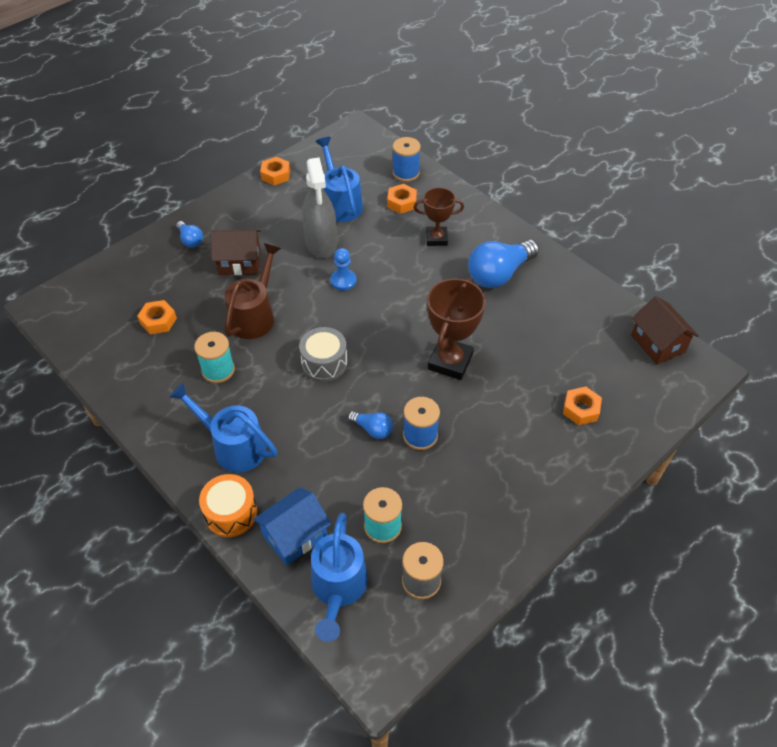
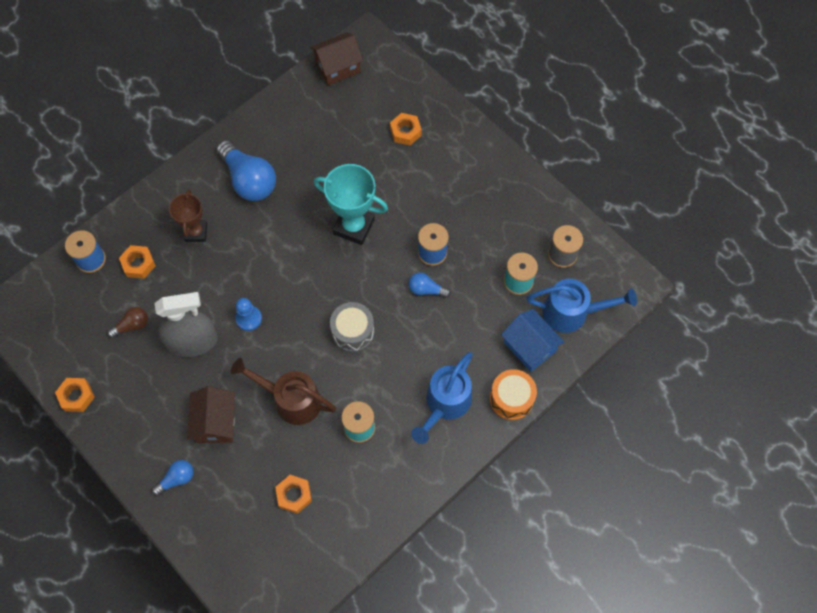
camera: 90 degrees left, 15 degrees up
(340, 203) = (132, 325): blue watering can -> brown light bulb
(372, 429) = (426, 290): blue light bulb -> blue light bulb turned 105 degrees counterclockwise
(450, 362) = (354, 226): brown trophy -> turquoise trophy

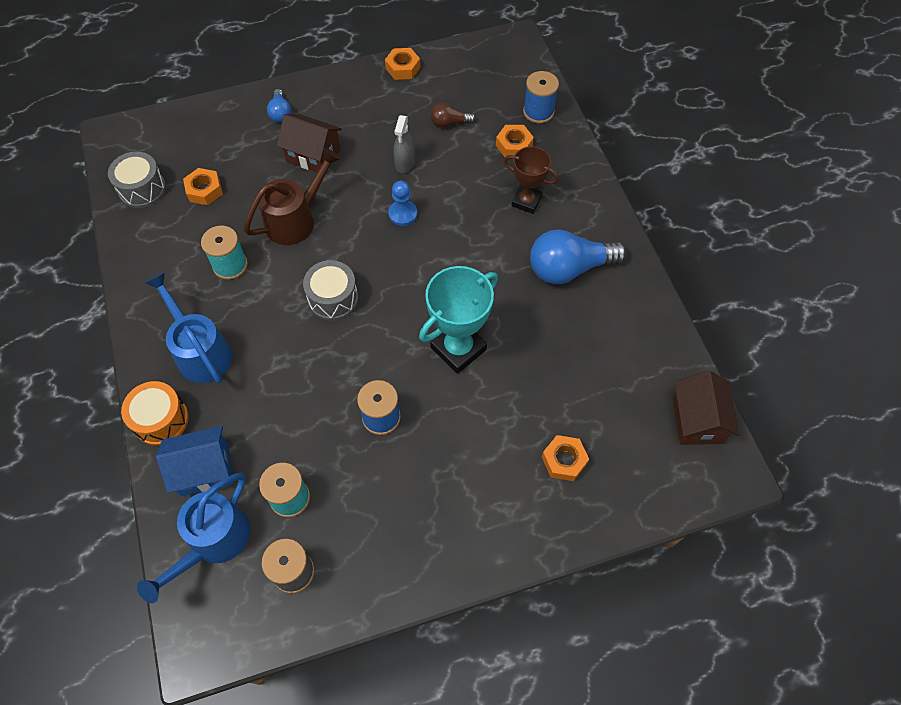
camera: 115 degrees right, 5 degrees down
(132, 325) = (449, 123): brown light bulb -> brown light bulb turned 90 degrees clockwise
(193, 342) = (405, 163): grey spray bottle -> grey spray bottle, size x0.55
(317, 552) = (142, 189): none -> grey drum
(426, 290) = (338, 390): blue light bulb -> none

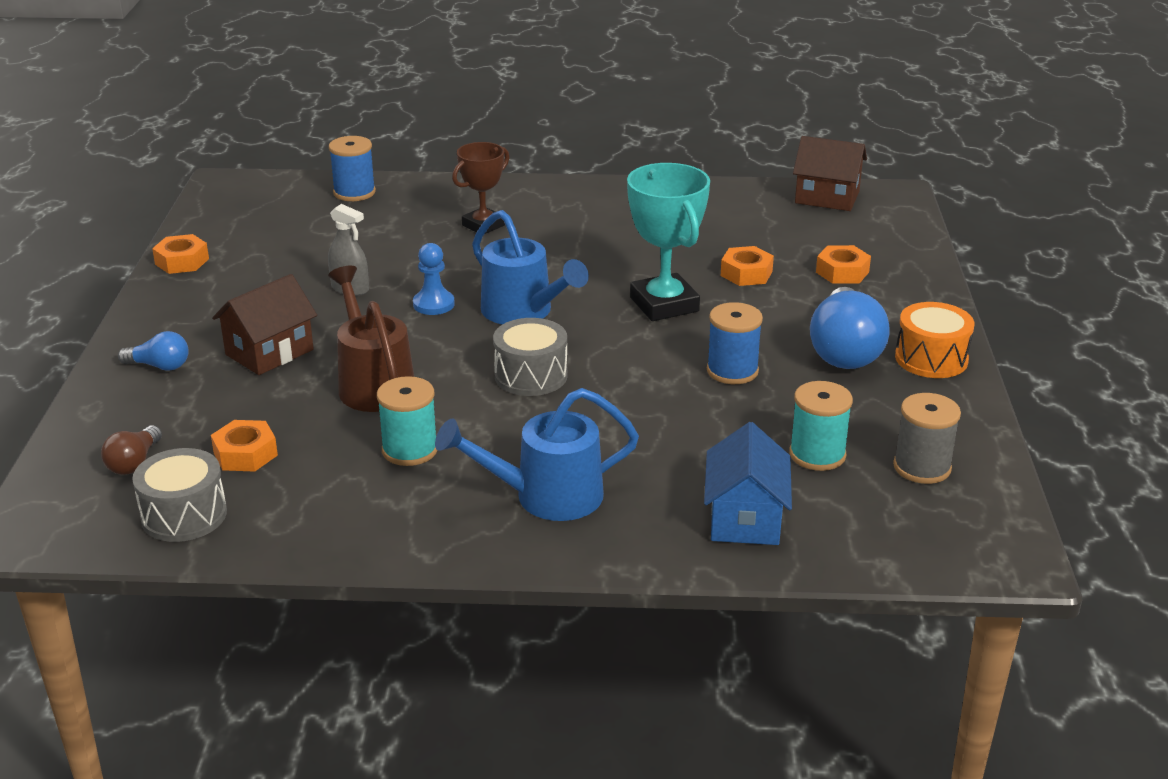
camera: 70 degrees left, 30 degrees down
(161, 420) = (644, 548): orange drum -> orange drum (931, 358)
(213, 543) = (860, 526): blue watering can -> blue watering can (524, 312)
(449, 123) = (314, 248): brown light bulb -> brown light bulb (134, 463)
(514, 145) = (392, 216): orange nut -> orange nut (746, 273)
(569, 268) = (598, 220): blue light bulb -> blue light bulb (844, 350)

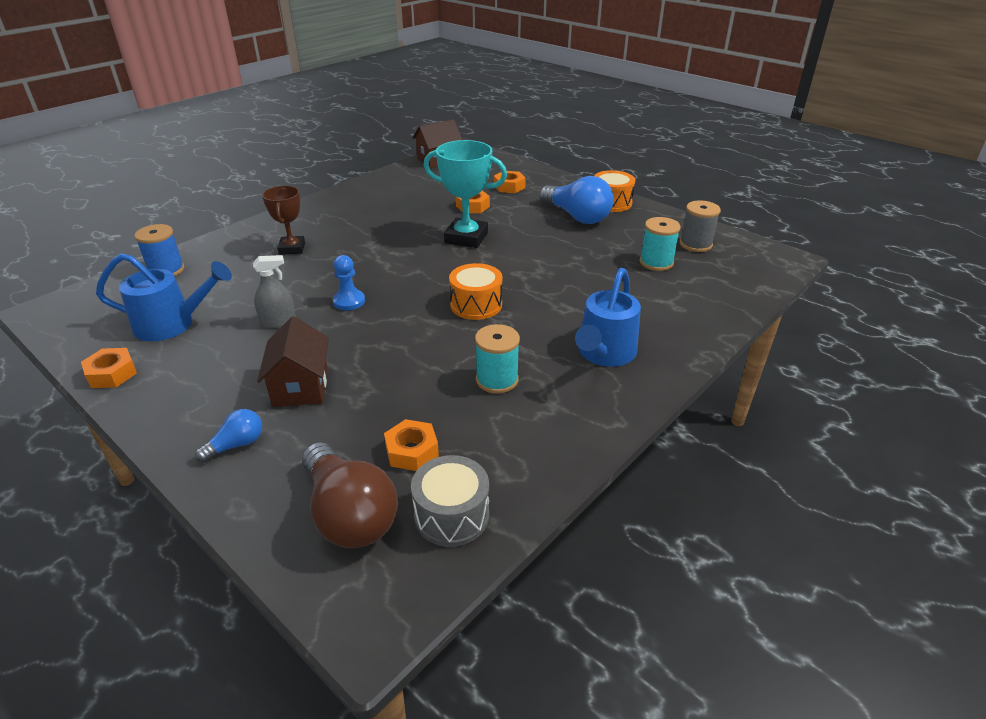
camera: 50 degrees left, 5 degrees up
(134, 463) = (349, 514): brown light bulb -> brown light bulb, size x1.99
(373, 383) = (402, 361): brown watering can -> none
(524, 312) = (407, 278): blue watering can -> blue watering can (173, 324)
(531, 376) = (476, 305): grey drum -> orange drum
(732, 371) = (555, 249): blue spool -> none
(745, 518) = (690, 305): blue house -> none

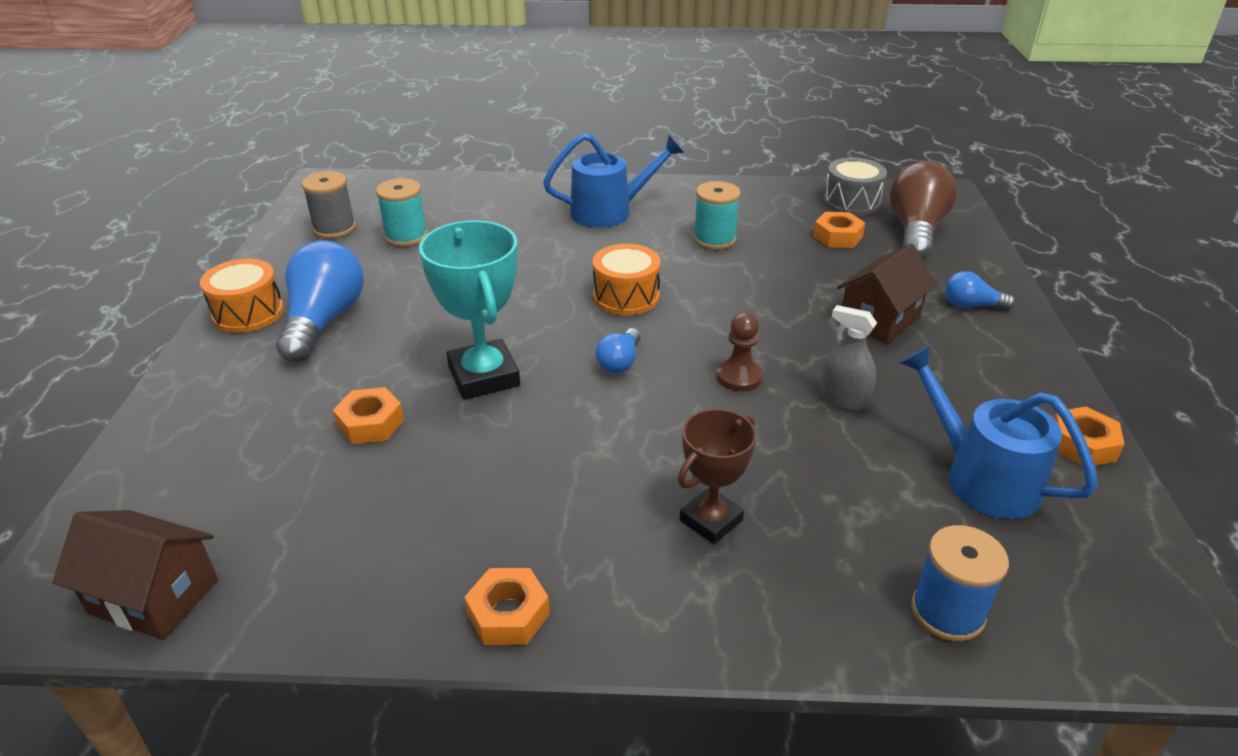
camera: 130 degrees left, 0 degrees up
(349, 301) = (739, 376): blue pawn -> brown pawn
(419, 274) = (620, 362): none -> blue light bulb
(509, 187) = (251, 426): orange nut -> orange nut (508, 614)

